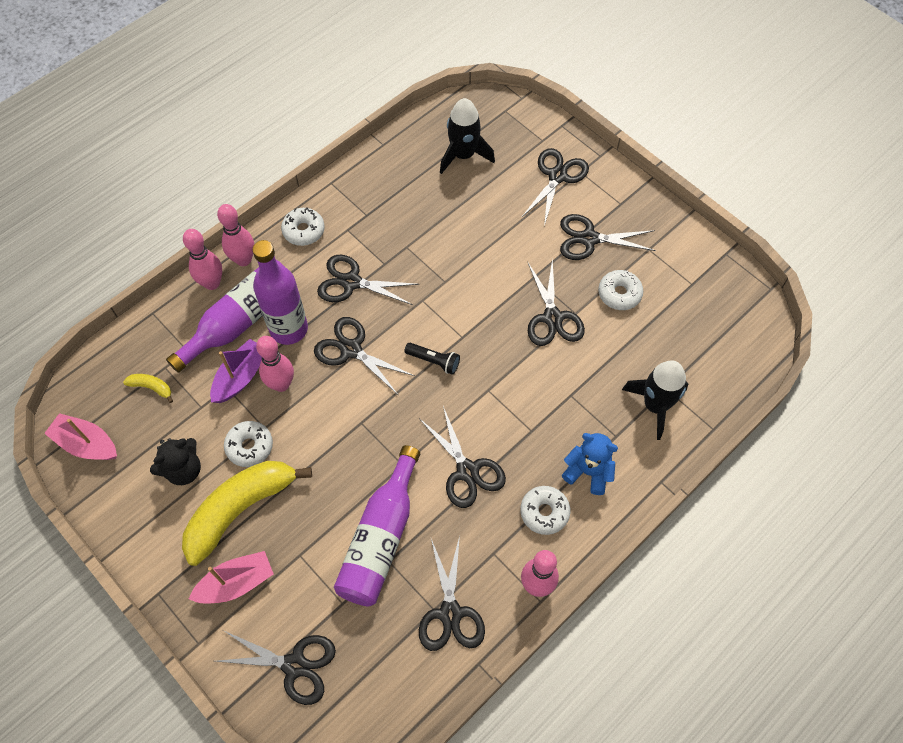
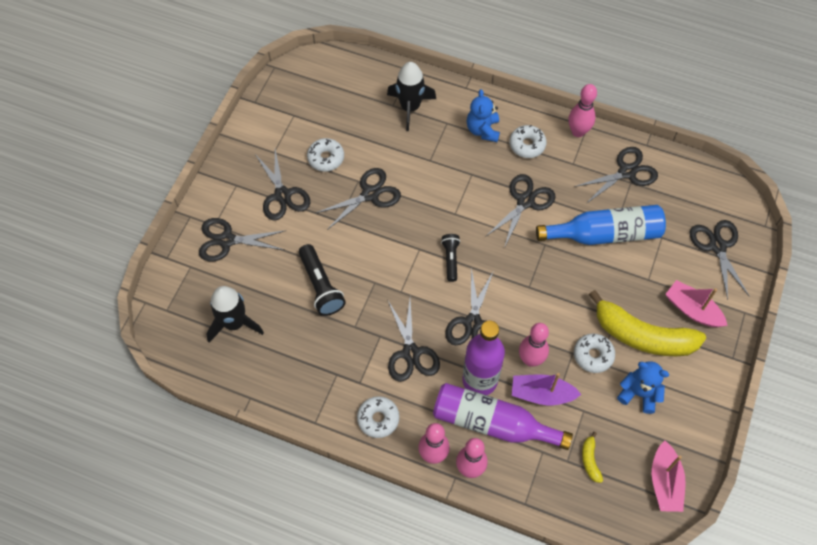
camera: 115 degrees left, 0 degrees up
(183, 469) = (639, 393): black teddy bear -> blue teddy bear
(381, 538) = (605, 234): purple bottle -> blue bottle
(465, 235) = (321, 286): none -> black flashlight

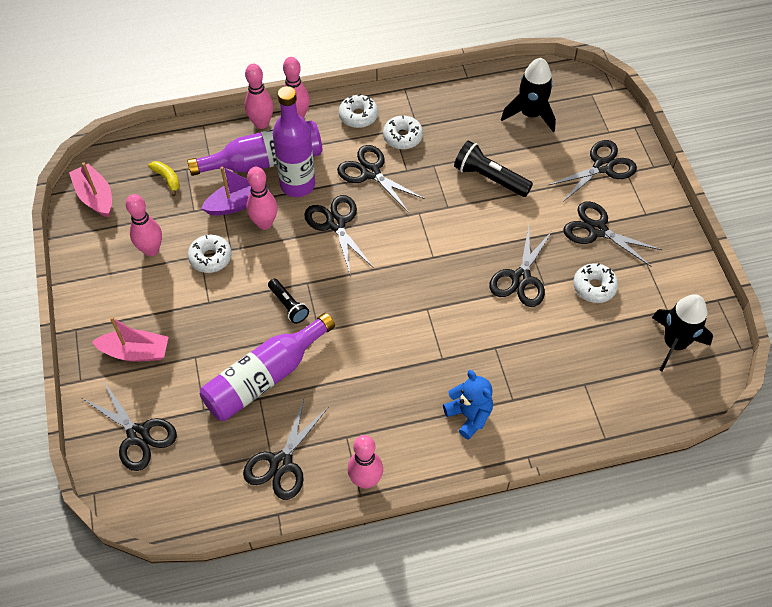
camera: 145 degrees right, 5 degrees down
(410, 107) = (565, 393): black rocket -> black rocket (674, 343)
(450, 259) = (397, 264): black flashlight -> black flashlight (288, 305)
(525, 201) = (367, 362): black scissors -> none
(527, 145) = (410, 428): white donut -> white donut (402, 137)
(605, 234) = (265, 377): blue bottle -> purple bottle
(639, 393) = (151, 250): blue teddy bear -> pink bowling pin
(642, 335) = (173, 300): yellow banana -> none

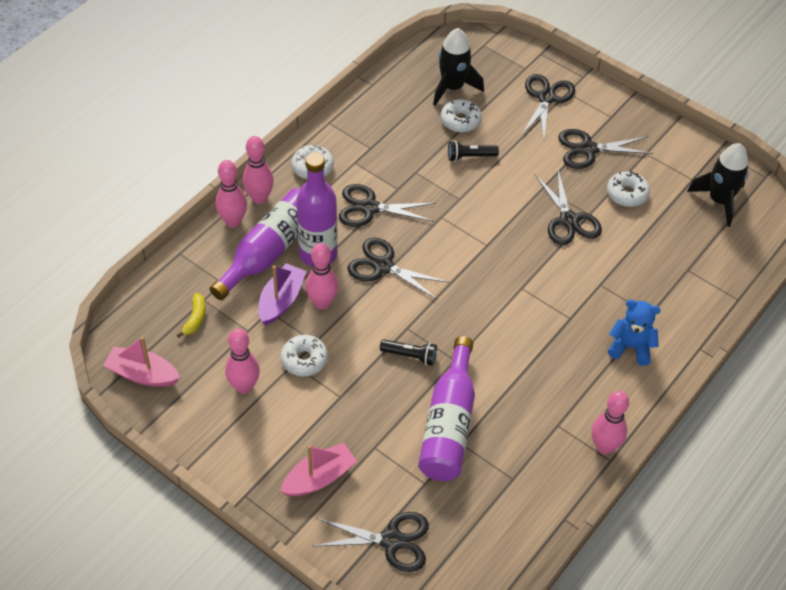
camera: 40 degrees left, 5 degrees down
(167, 179) = (195, 318): yellow banana -> yellow banana turned 90 degrees clockwise
(281, 463) = (529, 480): black scissors -> none
(402, 137) = (367, 163): white donut -> white donut (460, 120)
(489, 178) = (470, 156): black flashlight -> black flashlight, size x0.63

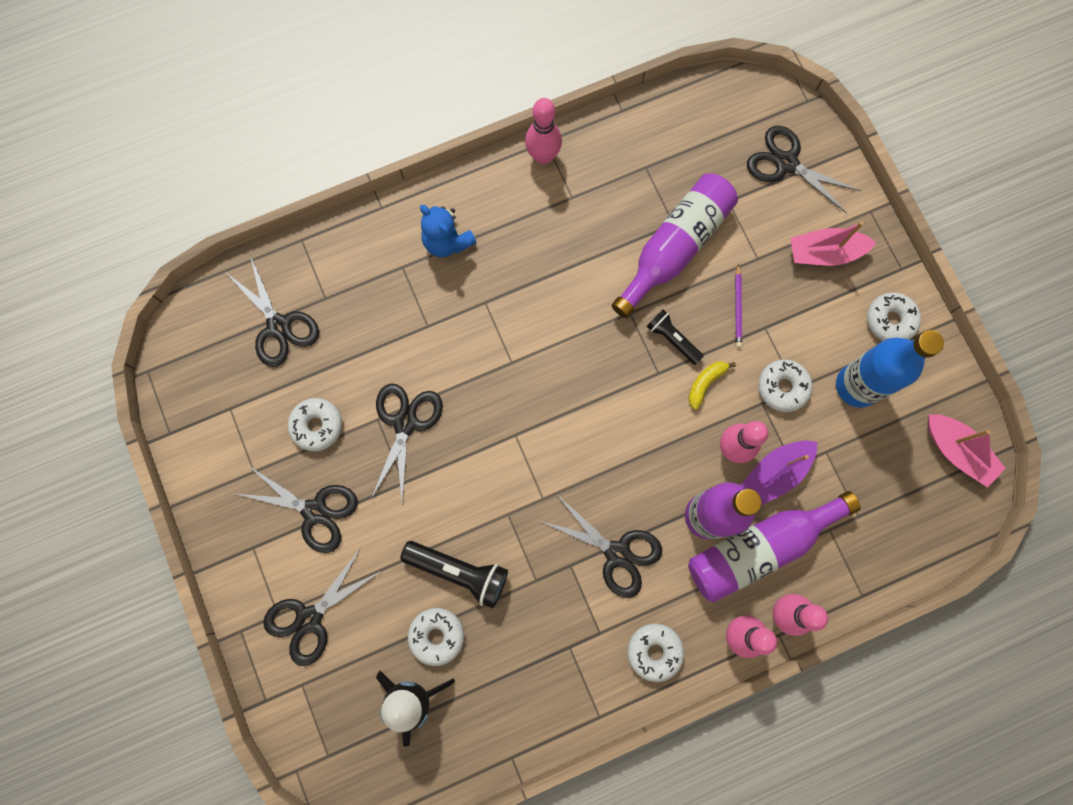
camera: 150 degrees left, 25 degrees up
(195, 318) = (877, 495): yellow banana -> yellow banana (705, 383)
(237, 448) = (890, 320): none -> white donut
(244, 386) = (857, 386): pink bowling pin -> blue bottle
(371, 401) = (738, 307): none -> purple pencil
(383, 266) = (643, 463): black scissors -> black scissors (279, 326)
(470, 156) = (459, 571): black flashlight -> black flashlight, size x1.59
(719, 201) = (223, 365): black rocket -> none

